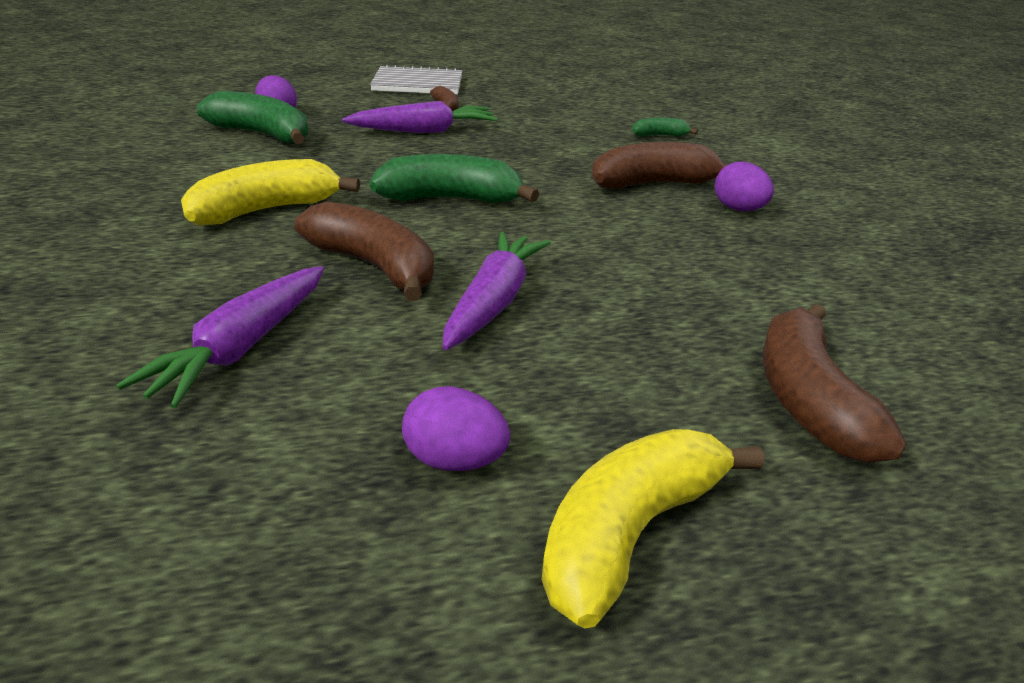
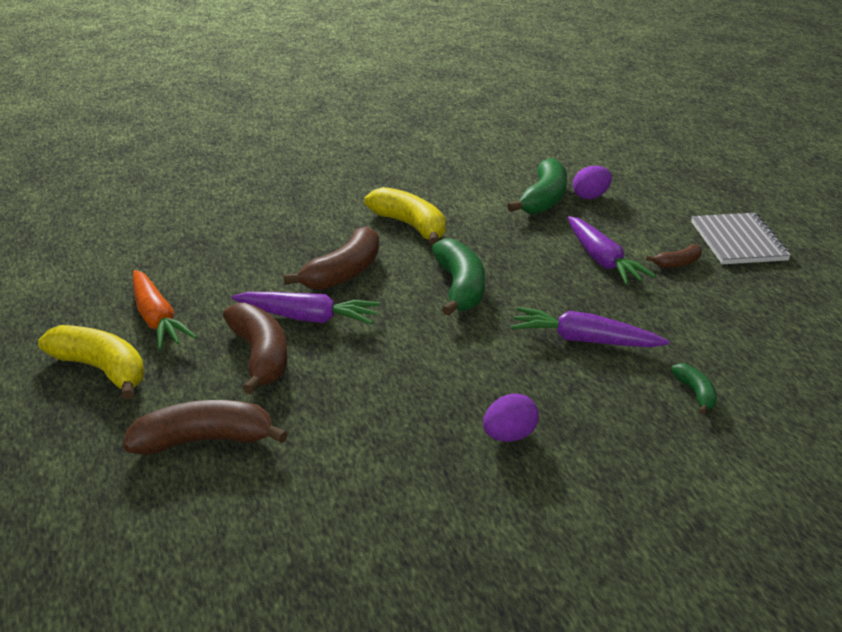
camera: 85 degrees right, 0 degrees up
(241, 347) = (249, 250): purple carrot -> purple carrot (584, 340)
(454, 461) = (157, 319): purple egg -> orange carrot
(653, 184) = (546, 386): brown banana -> brown banana (260, 356)

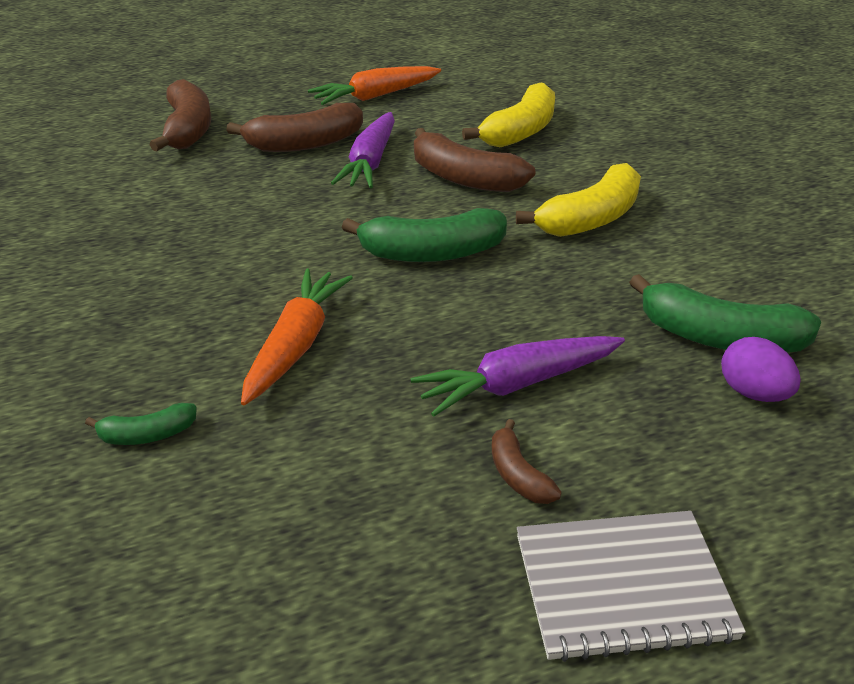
camera: 90 degrees right, 5 degrees up
(102, 369) = (300, 84): yellow banana -> yellow banana (520, 131)
(509, 436) = (126, 277): purple egg -> none
(584, 340) = (296, 345): purple carrot -> orange carrot

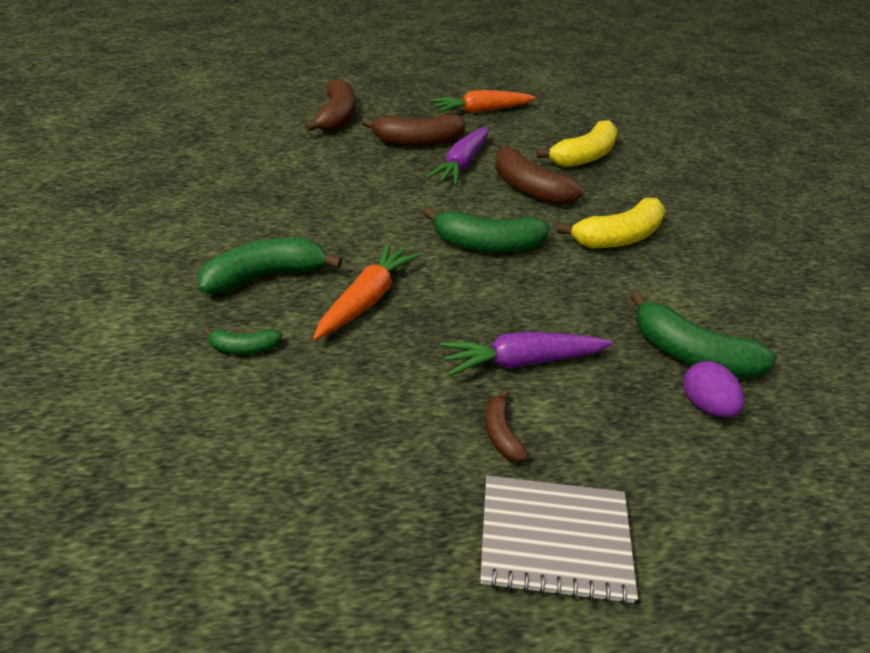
camera: 10 degrees right, 5 degrees up
(150, 340) = (266, 276): none -> green banana

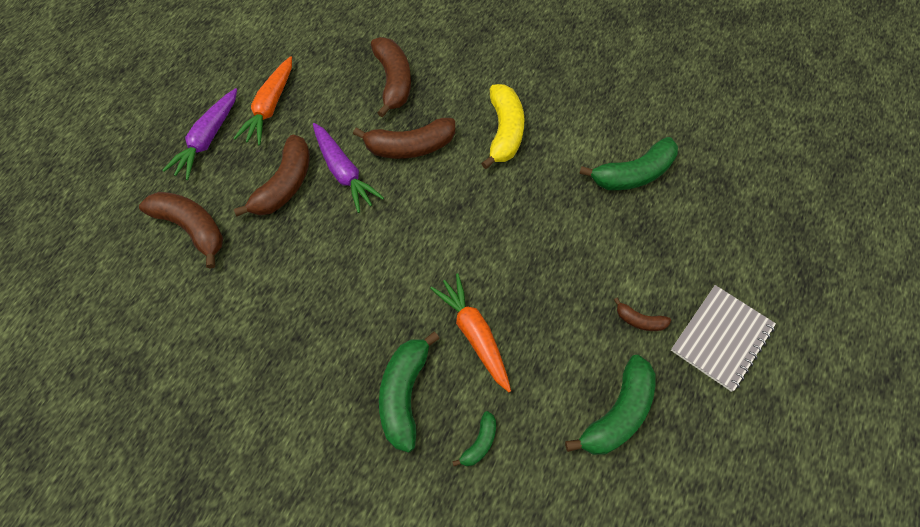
camera: 55 degrees left, 20 degrees up
(487, 244) = (461, 219): green banana -> green banana (618, 413)
(522, 361) = (588, 272): purple carrot -> purple carrot (207, 139)
(584, 156) = (393, 81): yellow banana -> brown banana
(705, 405) = (673, 198): purple egg -> none

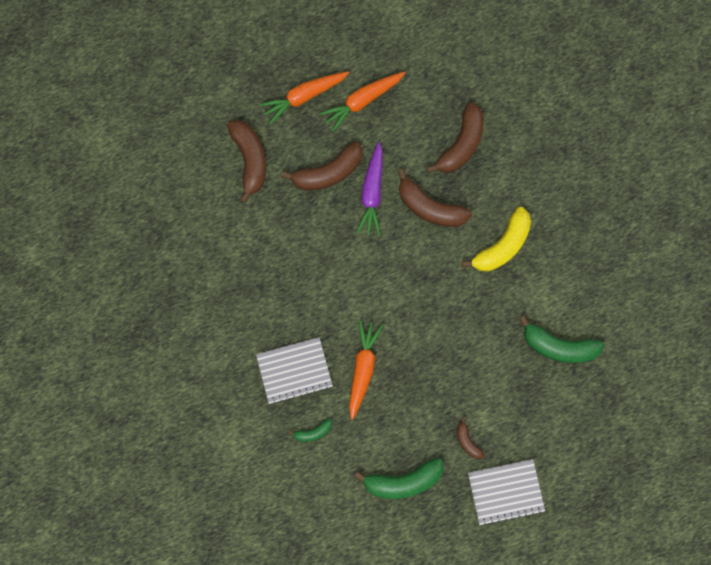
camera: 40 degrees right, 15 degrees up
(207, 139) = (304, 96): purple carrot -> orange carrot
(404, 394) = (294, 371): green banana -> grey notebook

